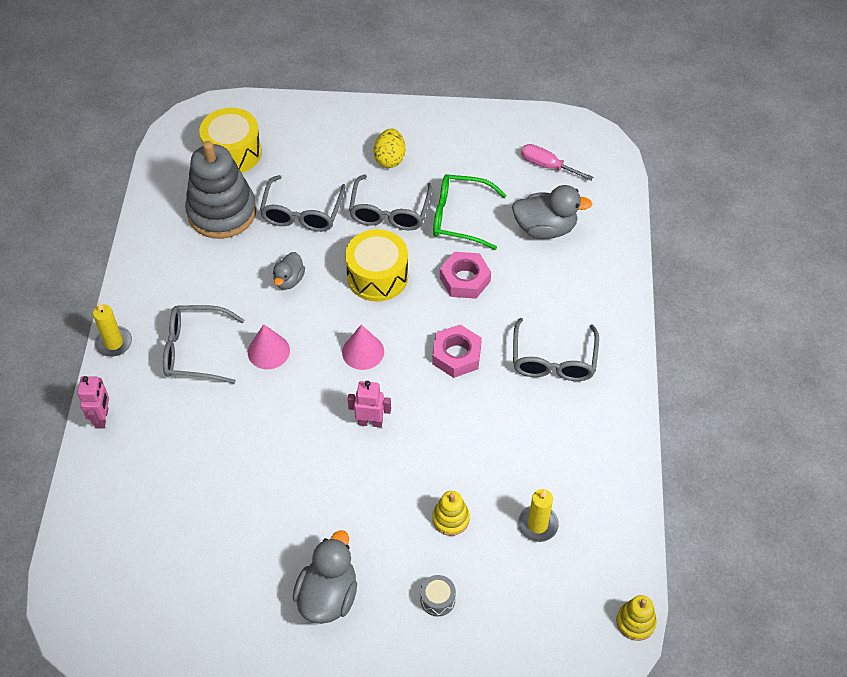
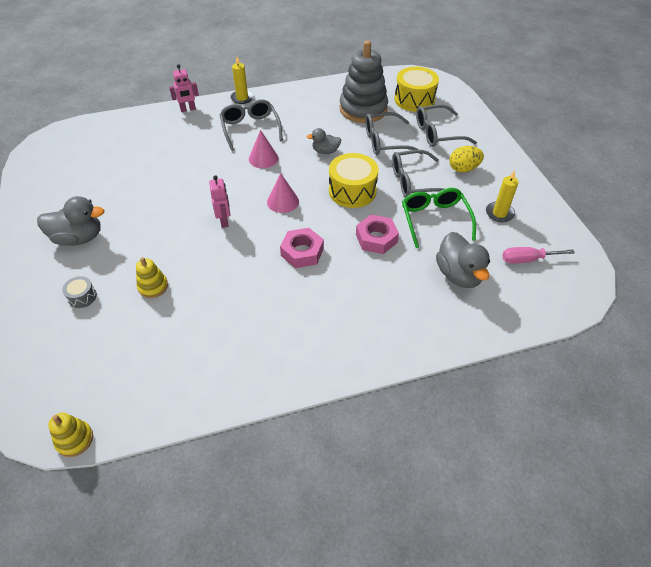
camera: 70 degrees right, 5 degrees down
(537, 525) = (159, 343): yellow candle -> yellow candle (499, 213)
(547, 166) = (527, 259): pink screwdriver -> pink screwdriver turned 105 degrees counterclockwise
(553, 360) = (324, 314): grey glasses -> grey glasses (437, 133)

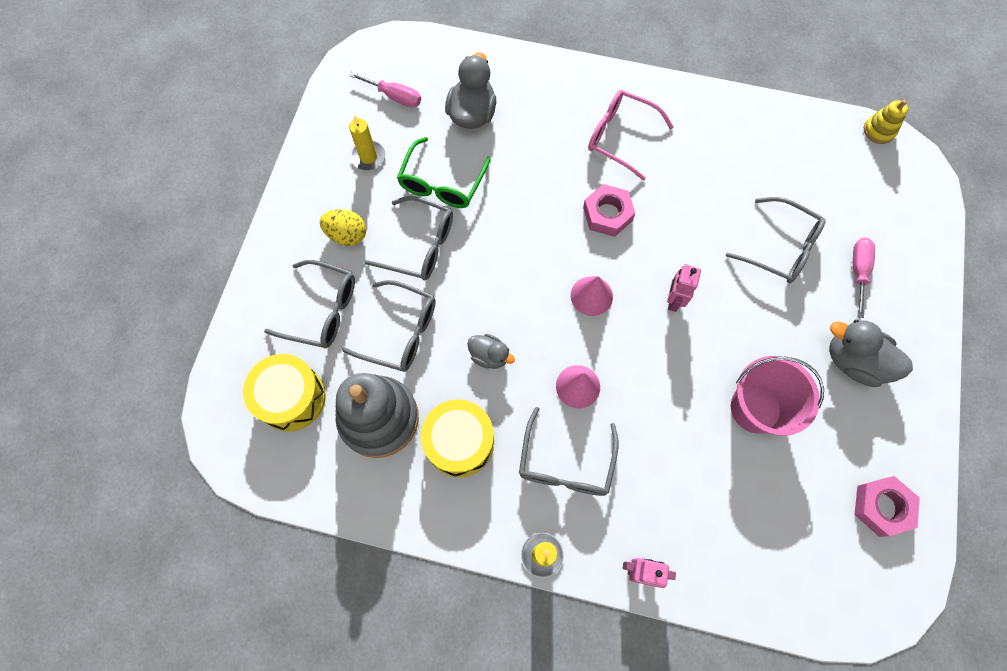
camera: 150 degrees left, 20 degrees up
(82, 297) = (858, 271): grey drum -> pink screwdriver
(145, 189) = (755, 408): none -> pink bucket
(153, 286) = (780, 248): yellow stacking toy -> grey glasses
(328, 312) = (620, 137): none -> pink glasses
(352, 191) = (501, 269): yellow drum -> yellow drum (459, 442)
(376, 238) = (520, 192): pink nut -> pink nut (881, 507)

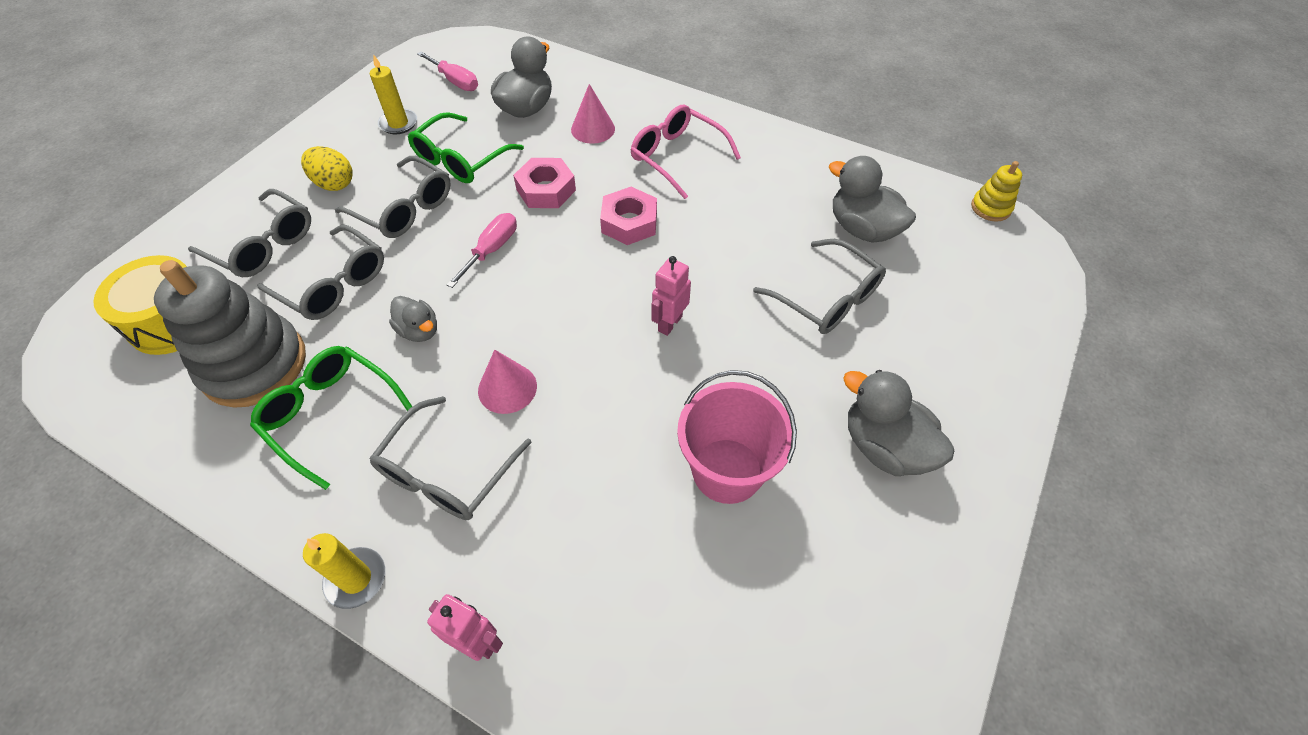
camera: 15 degrees right, 15 degrees down
(459, 442) = (330, 414): yellow drum -> green glasses
(591, 296) = (572, 297): pink cone -> pink cone (593, 129)
(788, 176) = (862, 229): none -> grey duck
(858, 271) = (922, 344): pink screwdriver -> pink screwdriver (492, 250)
(881, 507) = (869, 651): pink nut -> pink nut (546, 190)

